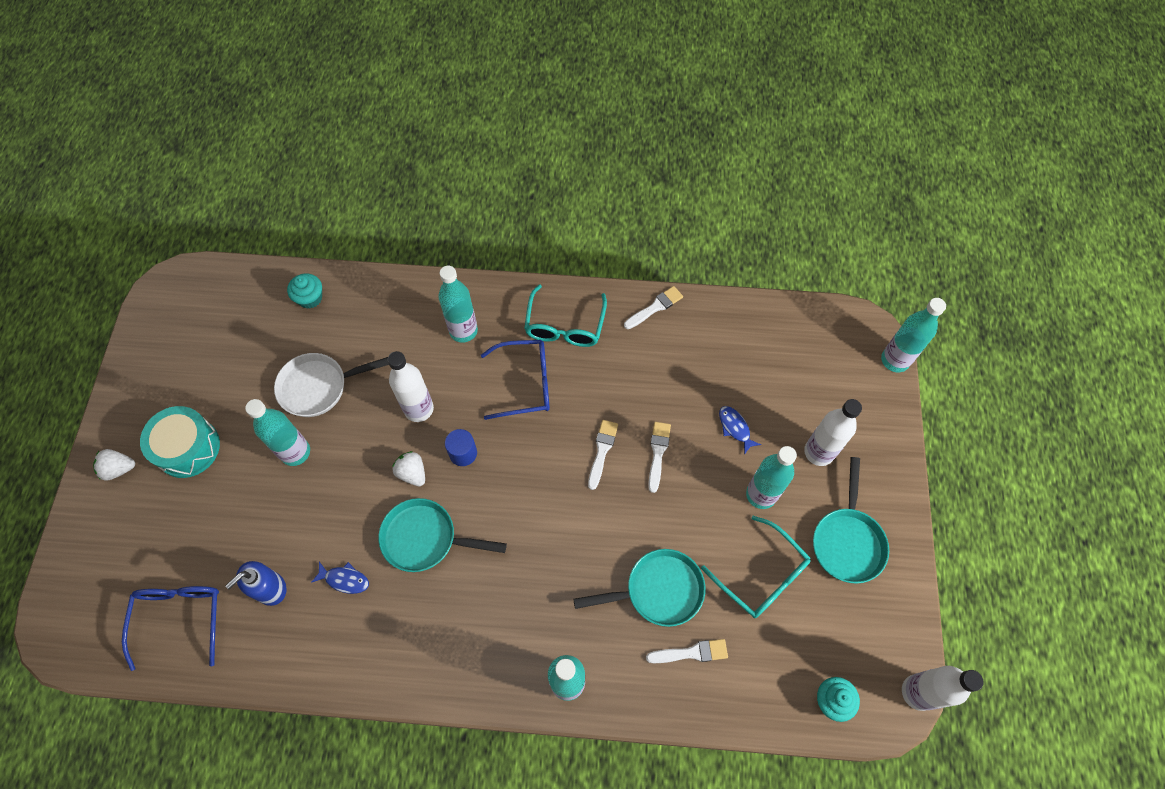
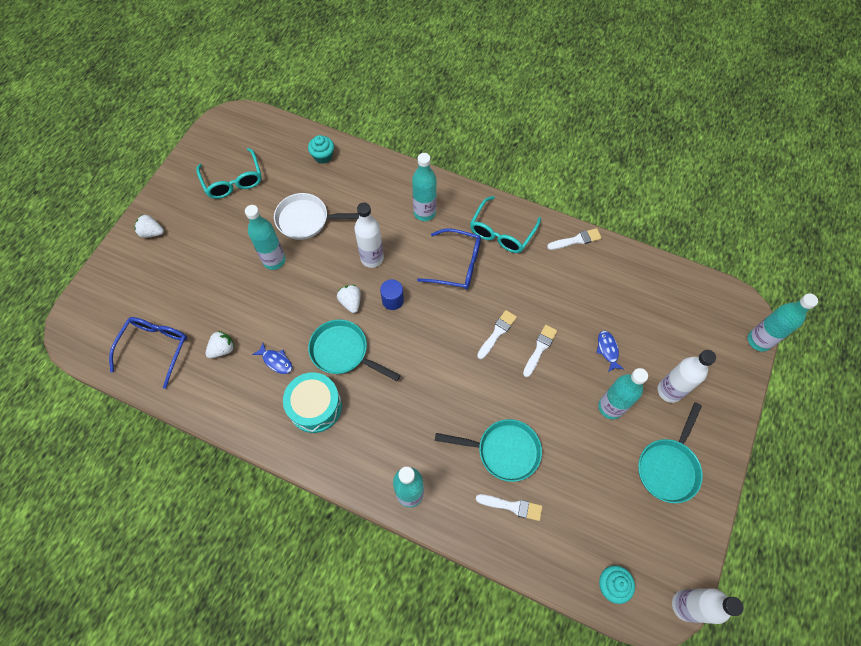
camera: 20 degrees right, 0 degrees up
(188, 448) = (202, 233): turquoise drum -> turquoise drum (315, 407)
(270, 588) = (222, 349): blue soap dispenser -> white strawberry
(761, 575) = (589, 468): turquoise glasses -> turquoise glasses (233, 181)

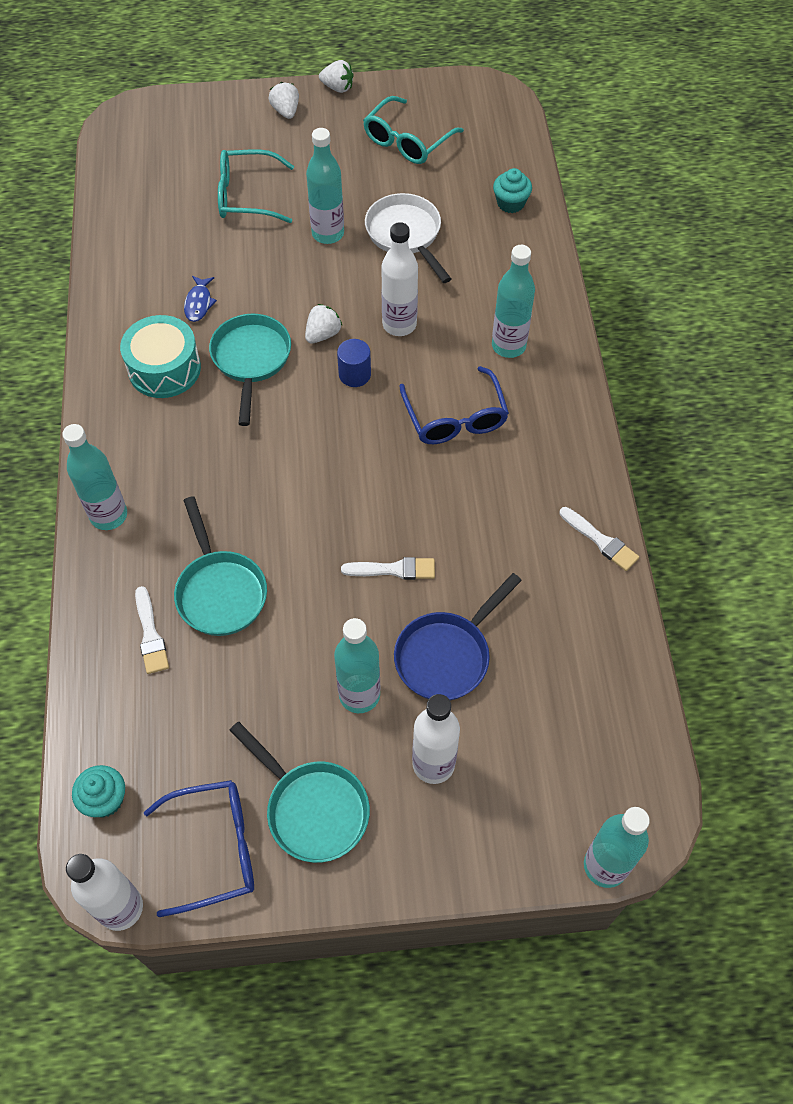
camera: 60 degrees right, 5 degrees down
(155, 348) = (148, 192): blue glasses -> blue glasses (215, 849)
(222, 349) = (183, 248): white strawberry -> white strawberry (337, 88)
(497, 333) = (384, 509): white brush -> none
(501, 232) = (544, 445): turquoise glasses -> turquoise glasses (247, 196)
(607, 350) = (447, 655): blue fish -> blue pan
(668, 467) = (312, 809): turquoise pan -> turquoise pan turned 135 degrees counterclockwise

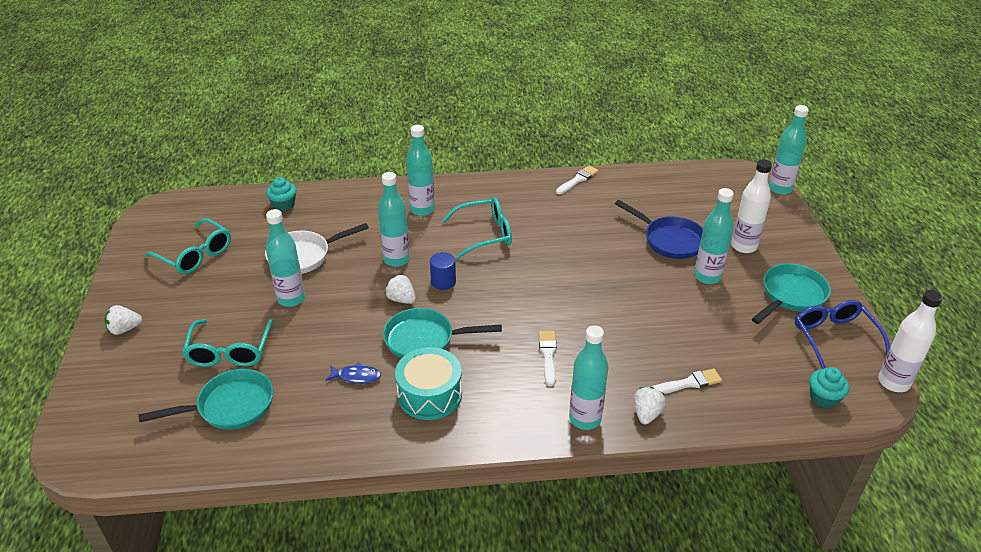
camera: 90 degrees left, 20 degrees down
(220, 591) = (644, 347): turquoise pan -> turquoise pan (230, 406)
(337, 88) = (107, 296): white strawberry -> white strawberry (646, 414)
(394, 569) = (611, 262): white brush -> white brush (548, 355)
(399, 325) = (396, 259): white bottle -> turquoise bottle
(455, 418) = (484, 234): blue glasses -> turquoise glasses

